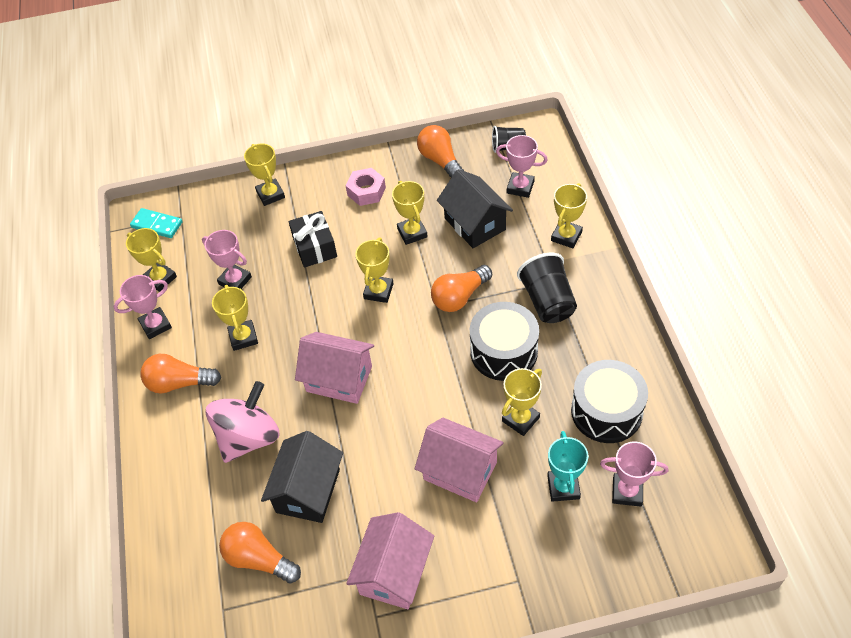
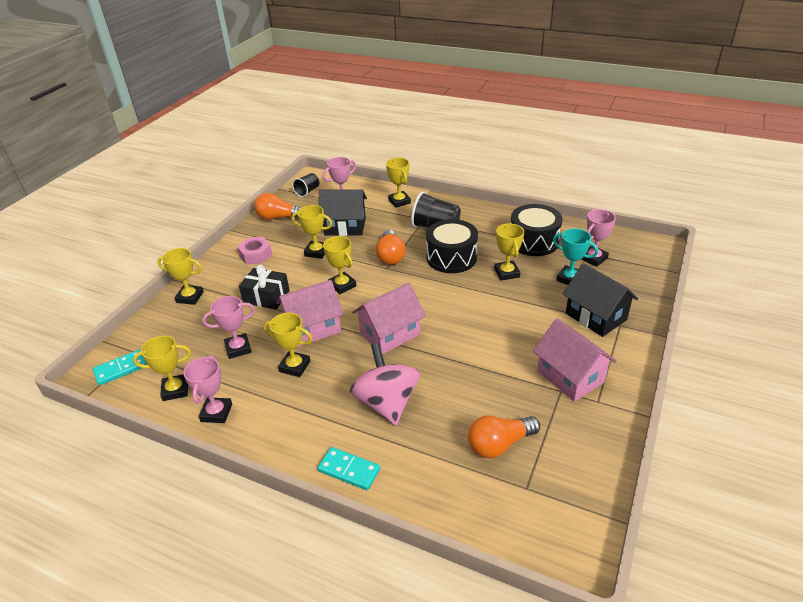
camera: 55 degrees left, 15 degrees down
(157, 461) = (349, 470): none -> turquoise domino
(179, 383) = (290, 422): orange light bulb -> none
(308, 491) = (466, 391): black house -> black house (595, 316)
(460, 470) = (519, 313): pink house -> pink house (313, 328)

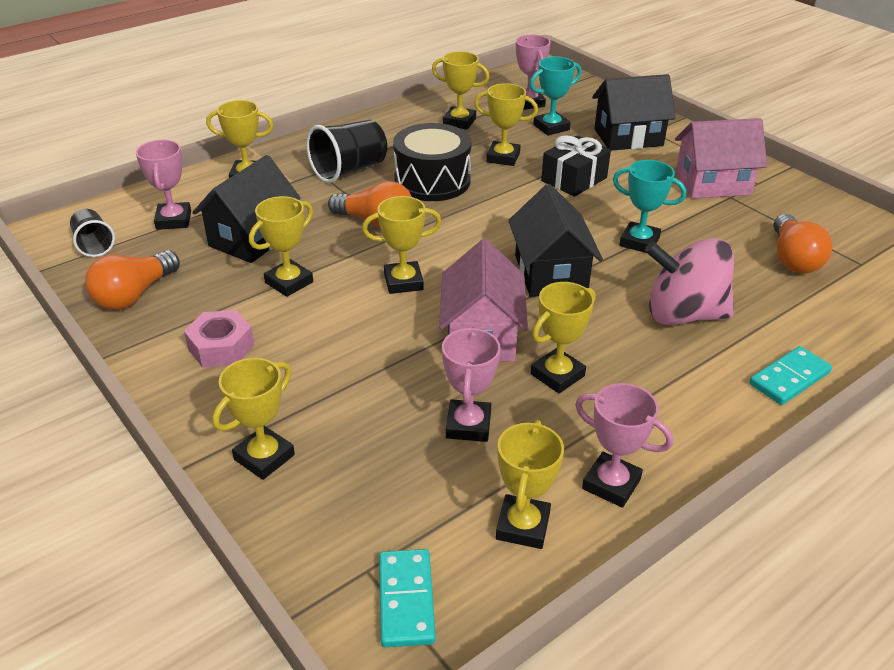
camera: 65 degrees left, 0 degrees up
(266, 297) = (357, 363): black gift -> black gift (574, 179)
(390, 334) = (550, 273): pink house -> black house
(456, 361) = (639, 242): none -> turquoise trophy
(533, 241) = (459, 122): black drum -> yellow trophy

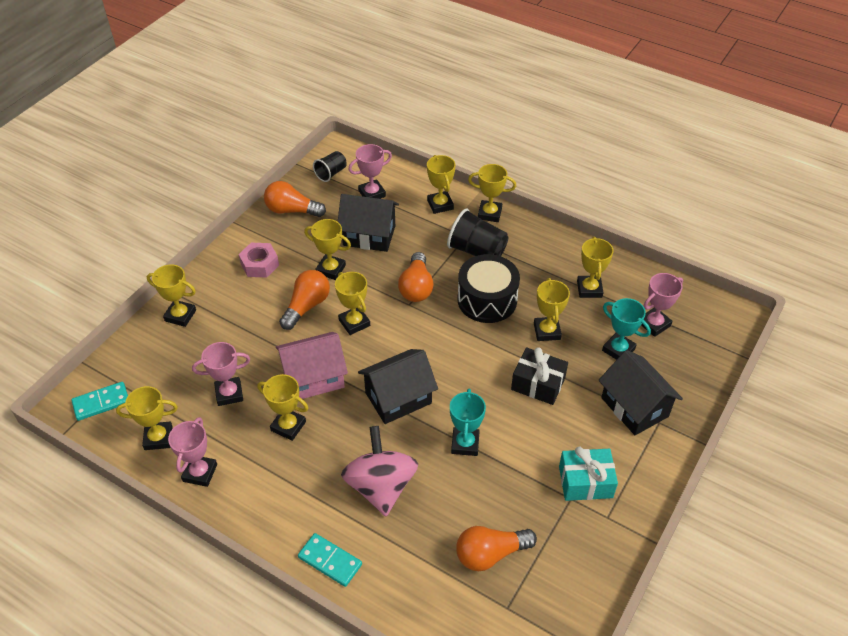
camera: 70 degrees right, 10 degrees up
(295, 149) = (489, 213): none -> yellow trophy
(343, 317) = (307, 306): none -> orange light bulb
(712, 184) = (585, 482): pink house -> turquoise gift

